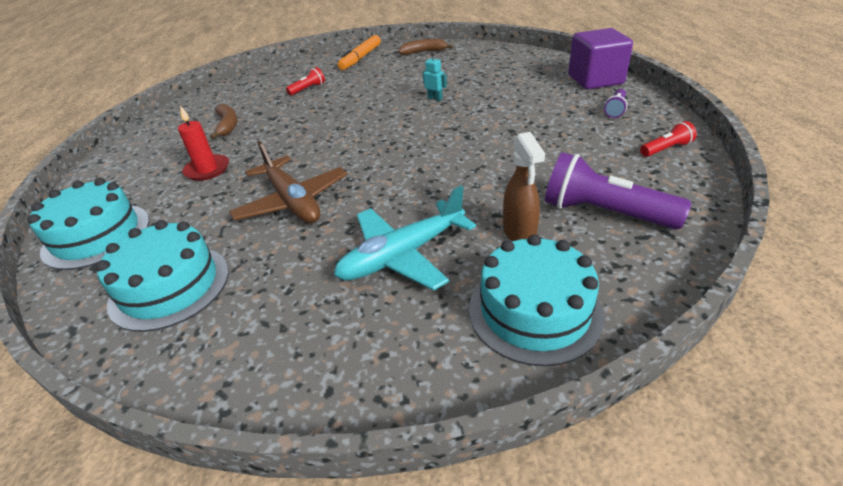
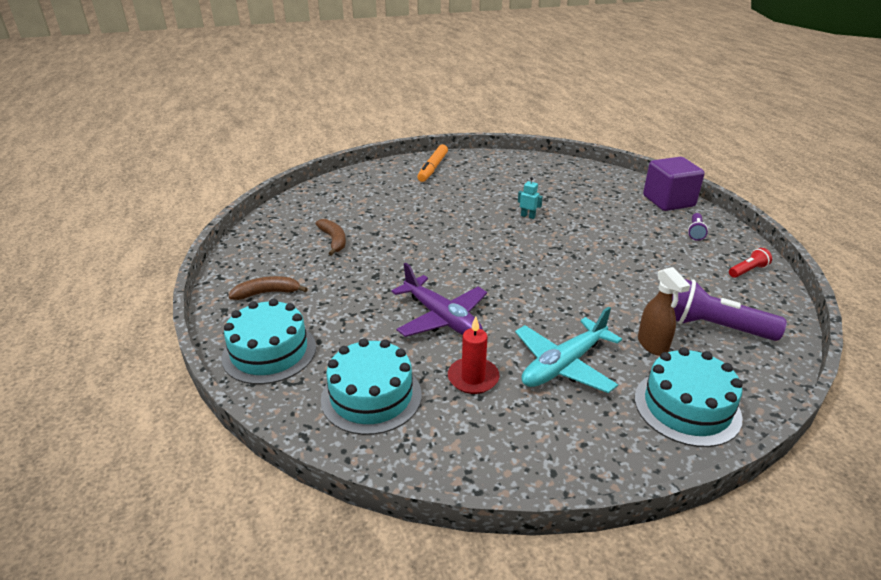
camera: 10 degrees left, 5 degrees down
(207, 170) = (340, 287): red candle -> red candle (473, 378)
(293, 201) = (442, 318): brown plane -> purple plane
(308, 89) = (395, 202): red flashlight -> none
(423, 52) = (494, 164): brown banana -> brown banana (267, 293)

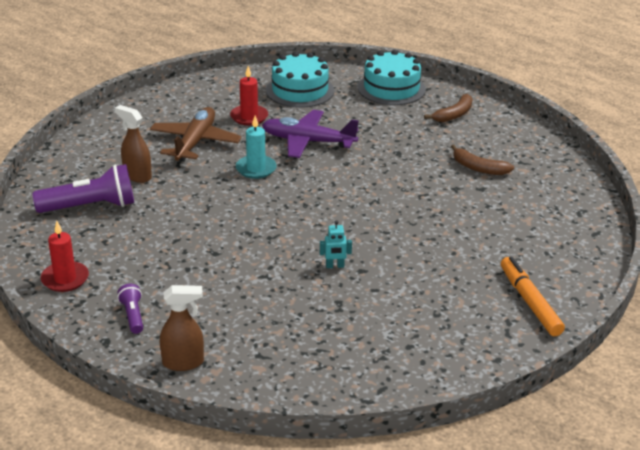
camera: 145 degrees right, 0 degrees up
(521, 308) = (256, 169): none -> turquoise candle
(563, 365) = (195, 142): turquoise plane -> brown plane
(668, 201) = (183, 362): purple cube -> brown spray bottle
(687, 407) = (100, 146): turquoise cake -> none
(747, 270) = (65, 279): red flashlight -> red candle

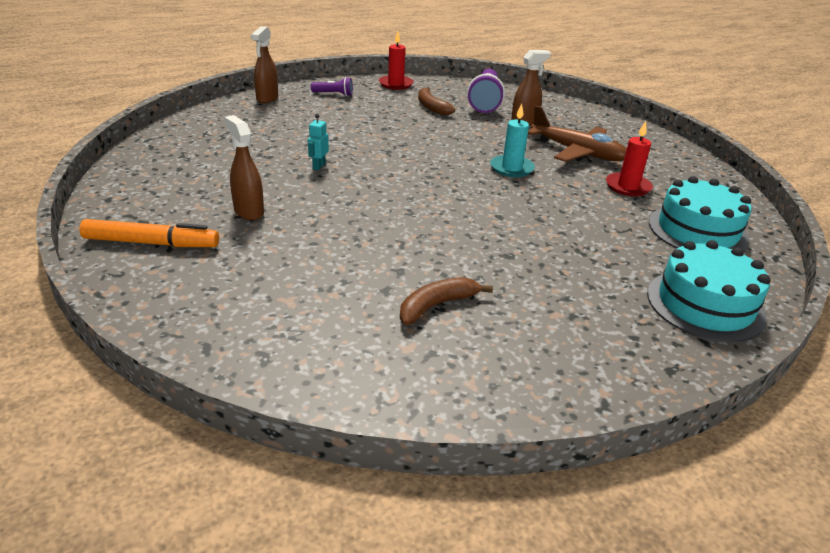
camera: 110 degrees right, 0 degrees up
(307, 142) = (559, 206): purple plane -> none
(444, 275) = (248, 211): none -> brown spray bottle
(454, 115) = (605, 338): brown banana -> brown banana (431, 107)

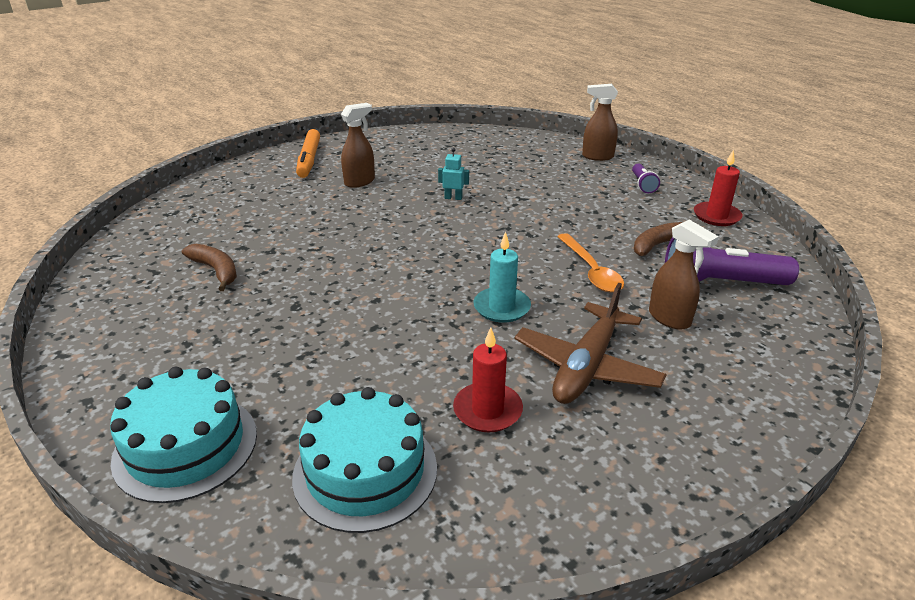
camera: 85 degrees right, 0 degrees up
(464, 133) = (591, 271): none -> orange spoon

